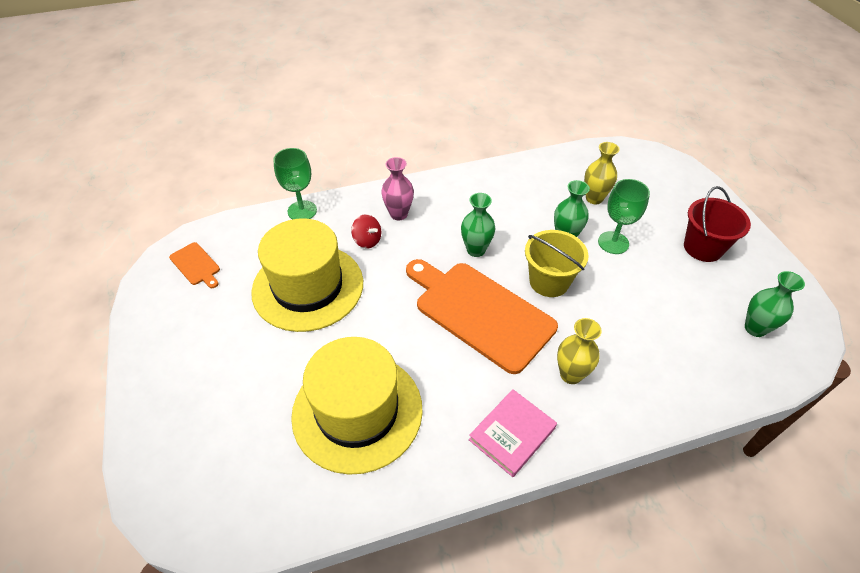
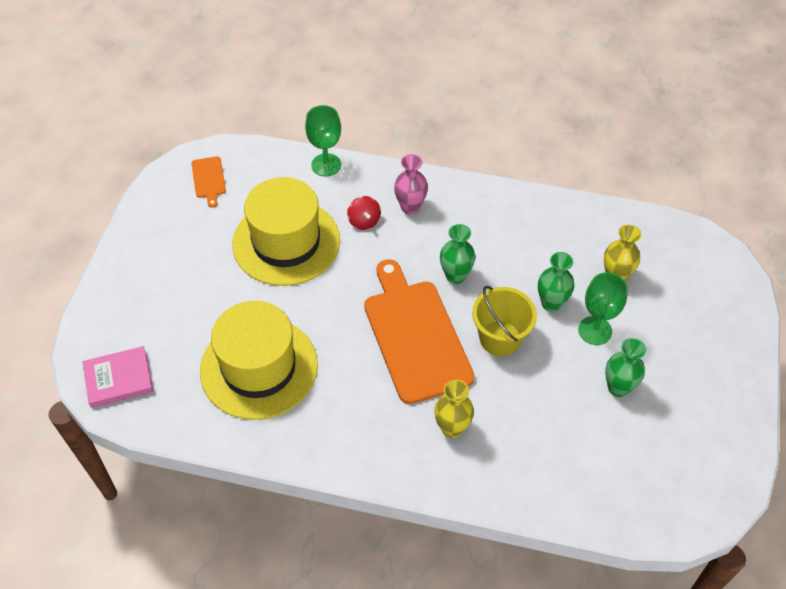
camera: 30 degrees right, 5 degrees up
(512, 434) = (365, 448): pink book -> pink book (119, 379)
(703, 248) = (684, 379): red bucket -> none
(755, 328) = (661, 477): green vase -> green vase (618, 388)

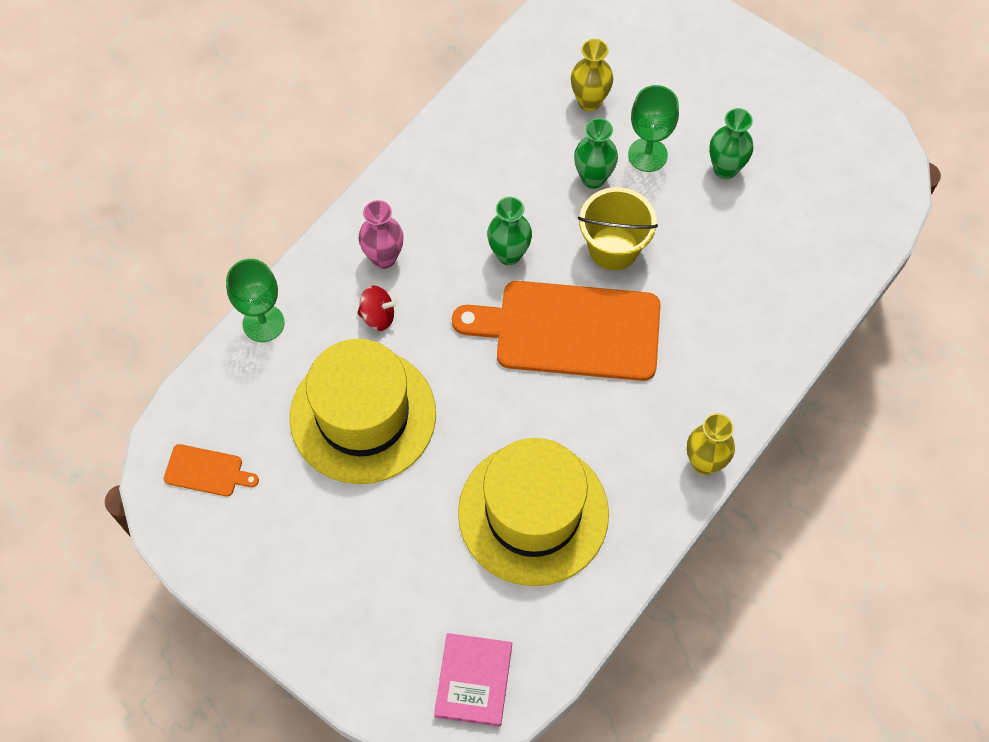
camera: 65 degrees left, 10 degrees up
(452, 428) = (703, 345): yellow vase -> yellow vase (704, 463)

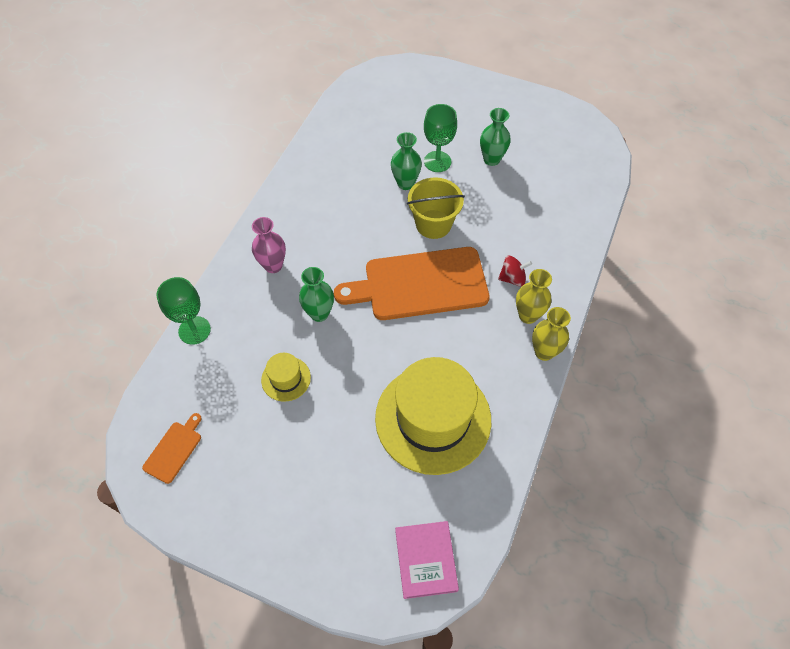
camera: 15 degrees left, 5 degrees down
(207, 471) = (174, 449): orange cutting board -> orange cutting board turned 60 degrees counterclockwise
(363, 415) = (286, 378): yellow hat -> yellow hat, size x0.44
(378, 316) = (279, 306): red spinning top -> red spinning top (512, 278)
(509, 254) = (362, 244): green vase -> green vase (319, 313)
(589, 101) = (388, 137): yellow vase -> yellow vase (528, 315)

